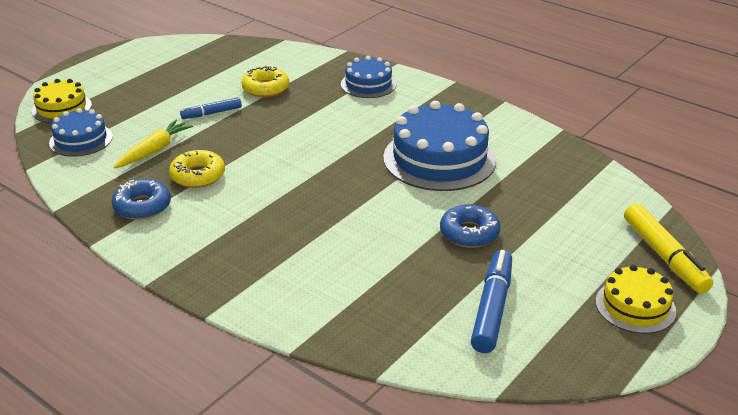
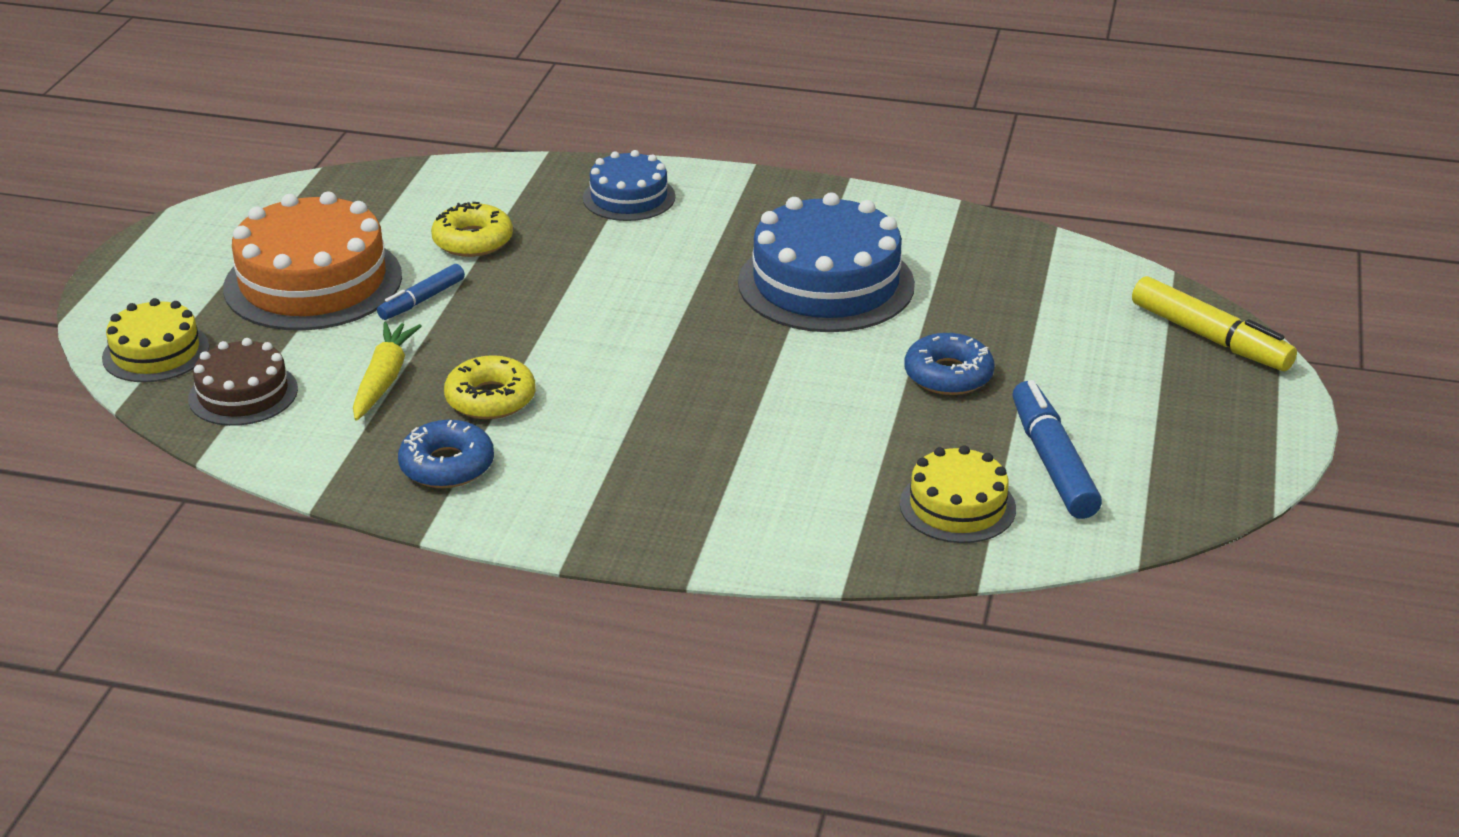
camera: 25 degrees left, 0 degrees up
(81, 140) = (243, 394): blue cake -> brown cake
(167, 91) = (313, 282): none -> orange cake
(635, 306) = (1219, 409): yellow cake -> yellow cake (957, 506)

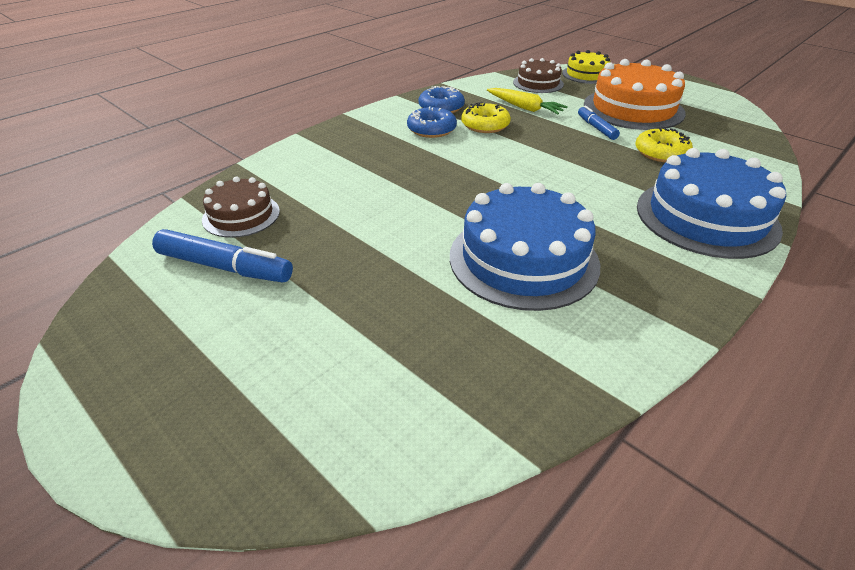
camera: 120 degrees right, 5 degrees up
(629, 197) = (706, 217): blue cake -> blue cake, size x1.78
(948, 375) = (359, 266): blue donut -> blue donut (431, 129)
(957, 506) = (241, 215): yellow cake -> brown cake
(1209, 337) = (238, 462): yellow marker -> none

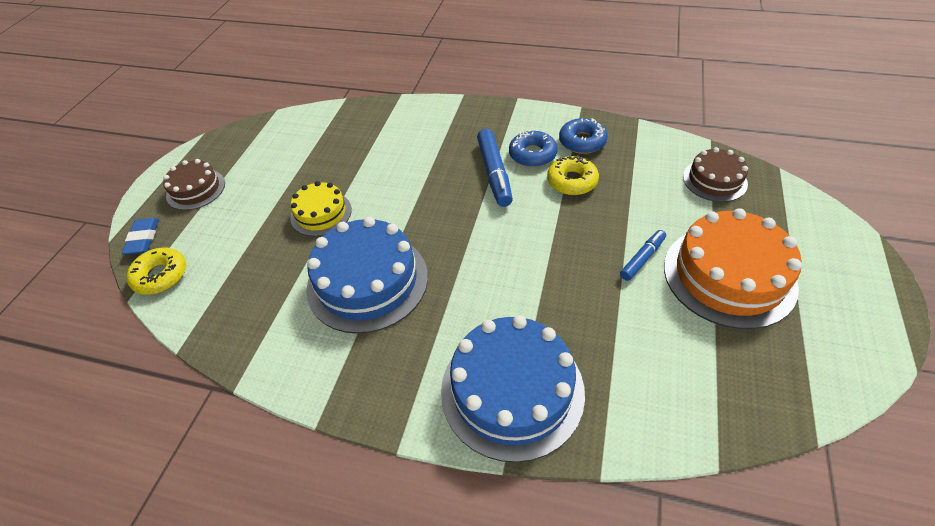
camera: 65 degrees right, 10 degrees up
(224, 267) = (287, 153): blue marker -> blue marker (494, 173)
(229, 476) = (143, 239): none -> blue eraser
(241, 215) = (341, 130): brown cake -> brown cake (196, 189)
(525, 108) = (638, 192): yellow carrot -> none
(586, 74) = (791, 208): yellow cake -> yellow cake (321, 213)
(661, 153) = (629, 326): yellow donut -> yellow donut (161, 276)

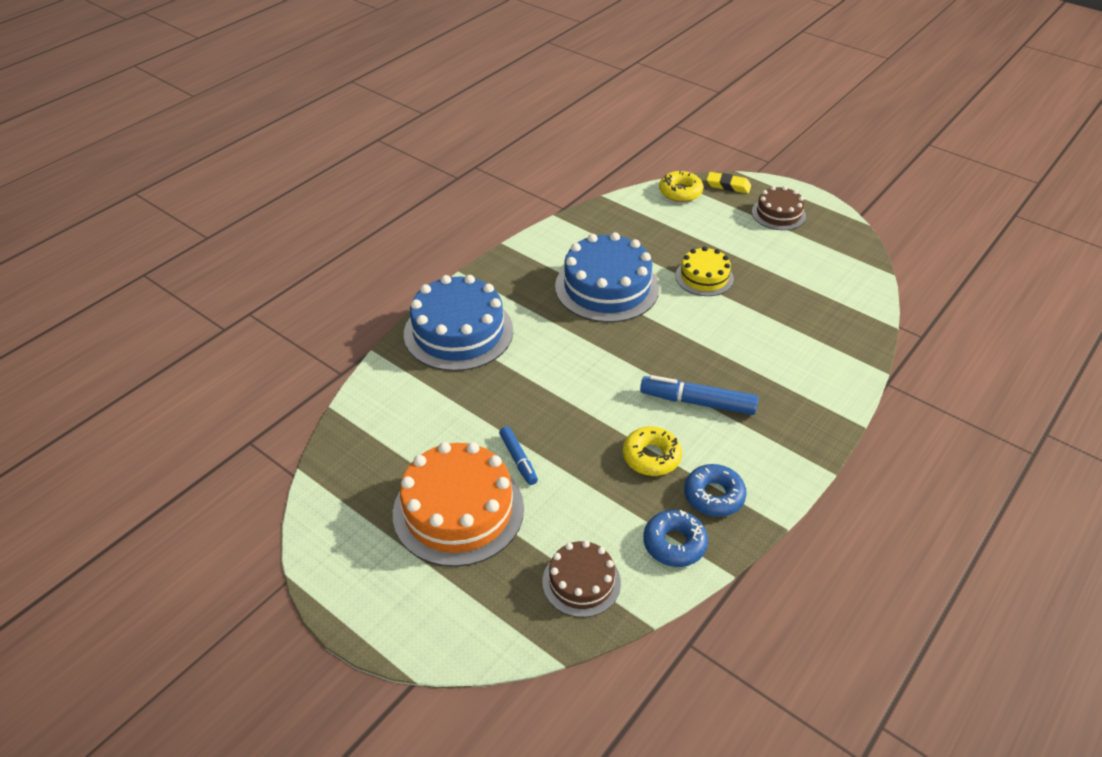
camera: 110 degrees right, 5 degrees down
(143, 239) = (728, 186): blue eraser -> yellow eraser
(532, 154) = (712, 443): blue donut -> blue donut (674, 543)

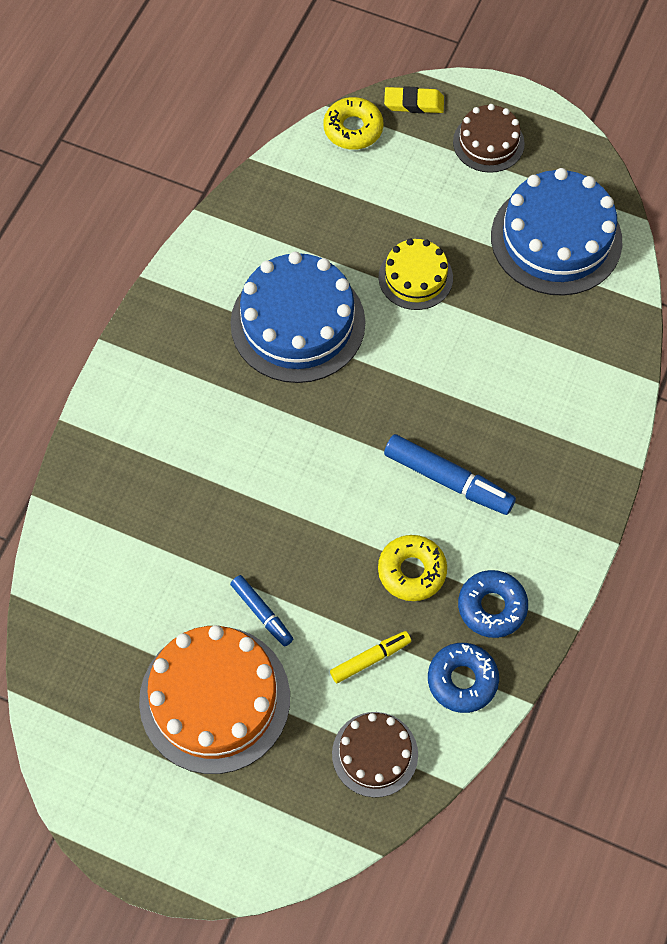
camera: 15 degrees left, 20 degrees up
(458, 332) = (132, 441): blue cake -> blue cake (556, 239)
(598, 510) = (370, 659): none -> yellow marker
(698, 402) = (448, 479): blue marker -> blue marker turned 150 degrees counterclockwise

